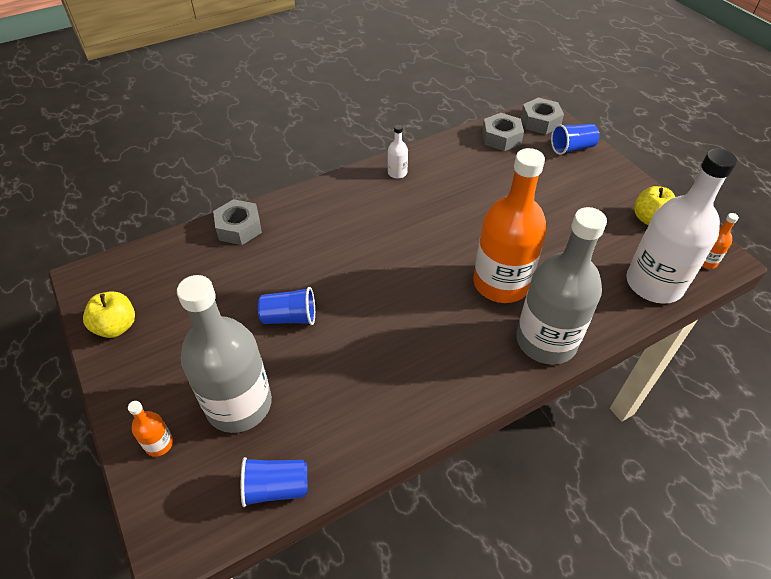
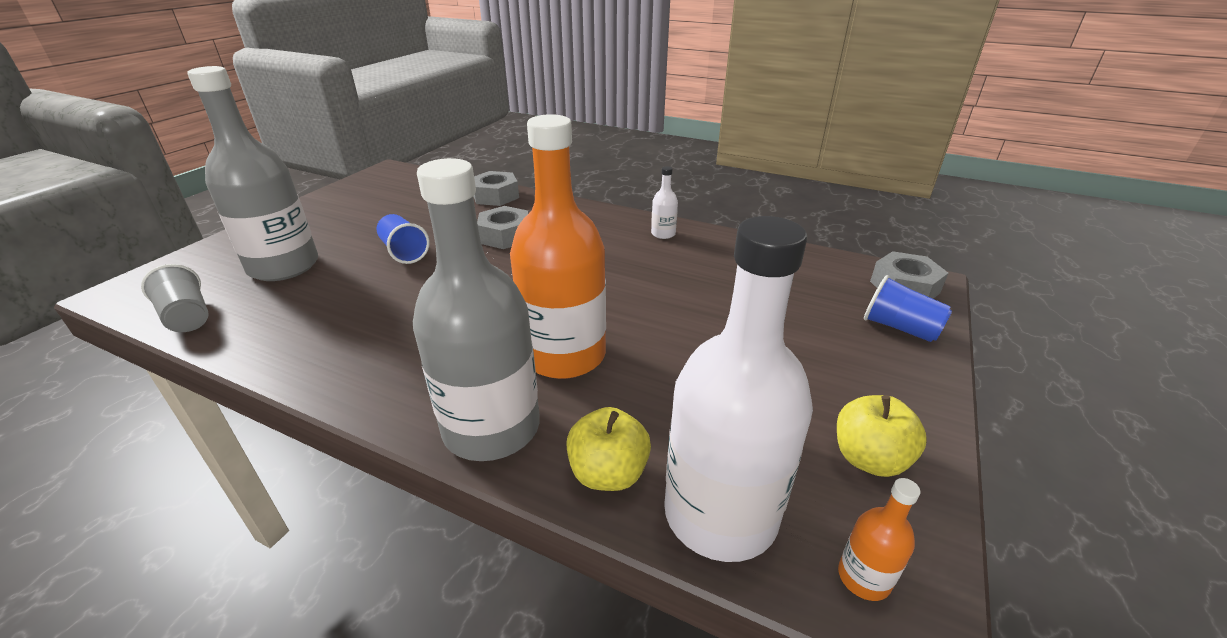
camera: 55 degrees right, 15 degrees down
(116, 326) = (345, 195): yellow apple -> yellow apple (608, 473)
(159, 444) = (228, 250): orange bottle -> none
(276, 488) = (187, 317): blue cup -> grey cup
(501, 137) = (823, 271): grey nut -> grey nut (505, 235)

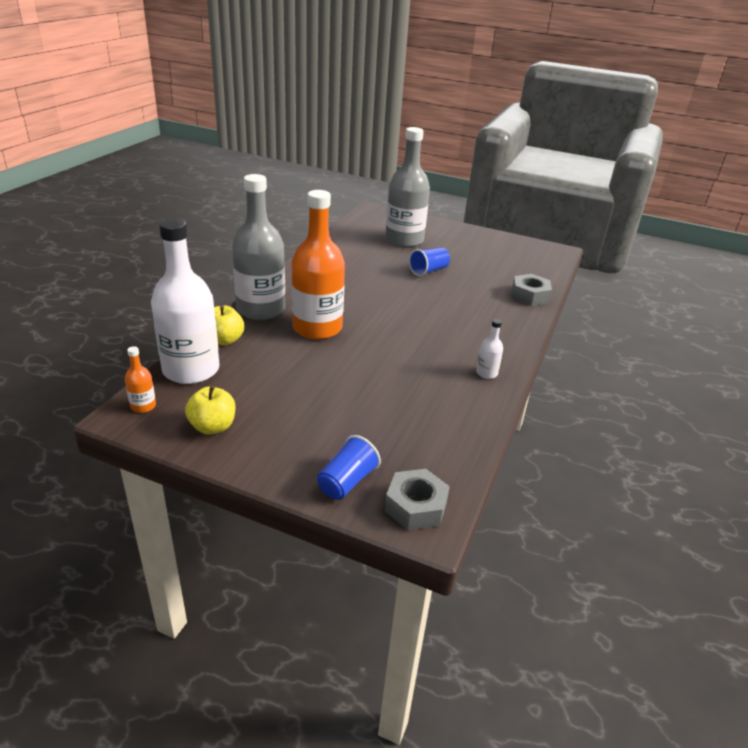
camera: 85 degrees right, 0 degrees up
(187, 317) = (352, 228): grey cup -> none
(505, 235) = (461, 303): grey nut -> none

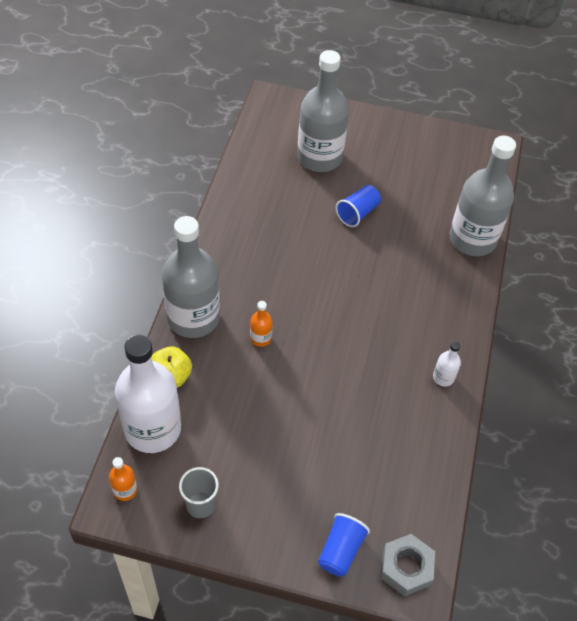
camera: 10 degrees left, 20 degrees up
(212, 427) = (200, 505): yellow apple -> grey cup
(317, 328) = (260, 338): orange bottle -> orange bottle, size x0.41
(529, 296) = (472, 239): grey nut -> grey bottle

